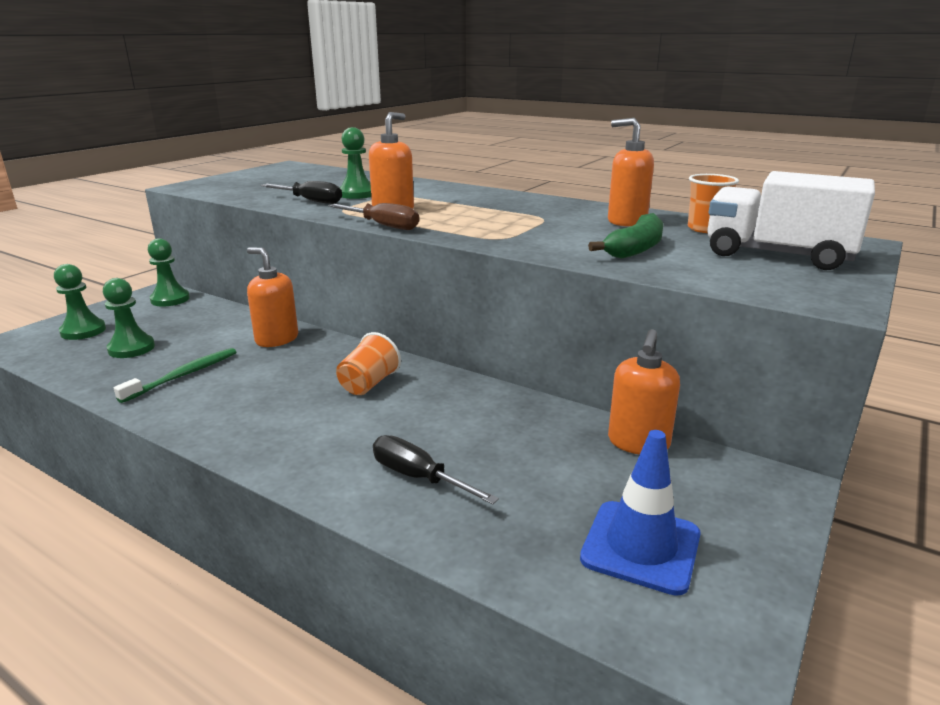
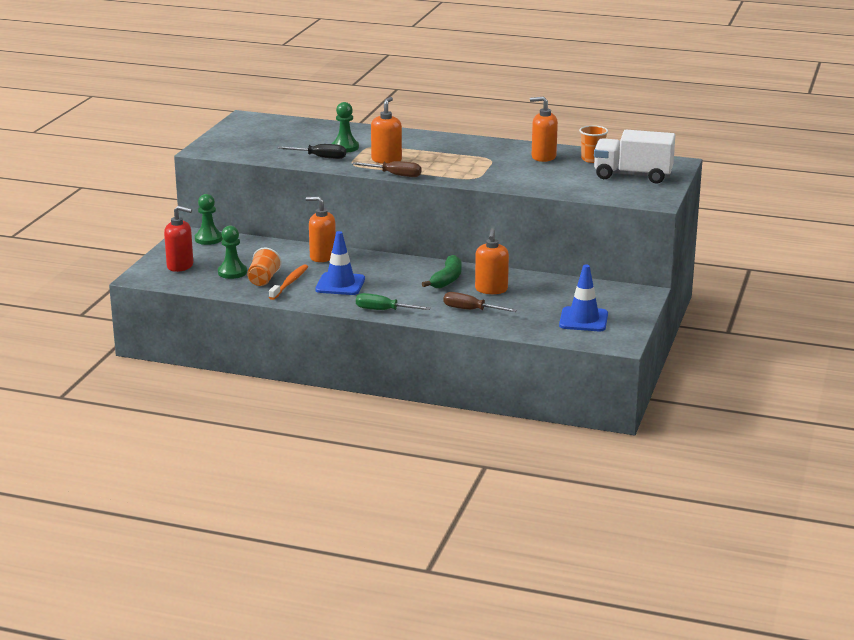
camera: 15 degrees left, 0 degrees up
(83, 331) = (180, 266): green pawn -> red soap dispenser
(183, 375) = (289, 283): green toothbrush -> orange toothbrush
(251, 388) = (340, 284): none -> blue traffic cone
(264, 453) = (383, 310): none -> green screwdriver
(368, 384) = (408, 275): orange cup -> orange cup (263, 280)
(418, 477) = (470, 310): black screwdriver -> brown screwdriver
(635, 249) = (555, 178): green banana -> green banana (447, 279)
(638, 443) = (572, 285): orange soap dispenser -> orange soap dispenser (491, 290)

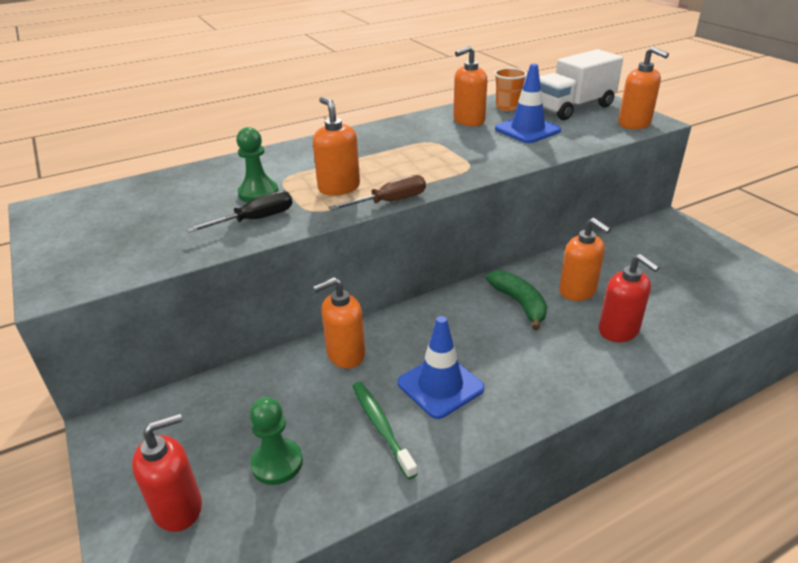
camera: 45 degrees left, 10 degrees up
(208, 239) = (149, 419): green pawn -> none
(263, 280) = (340, 446): orange cup -> none
(289, 283) = (381, 427): orange toothbrush -> green toothbrush
(383, 310) = (556, 394): green screwdriver -> none
(470, 310) = (619, 330): brown screwdriver -> red soap dispenser
(583, 320) = (710, 277): blue traffic cone -> blue traffic cone (527, 130)
(639, 198) = (634, 124): none -> orange soap dispenser

